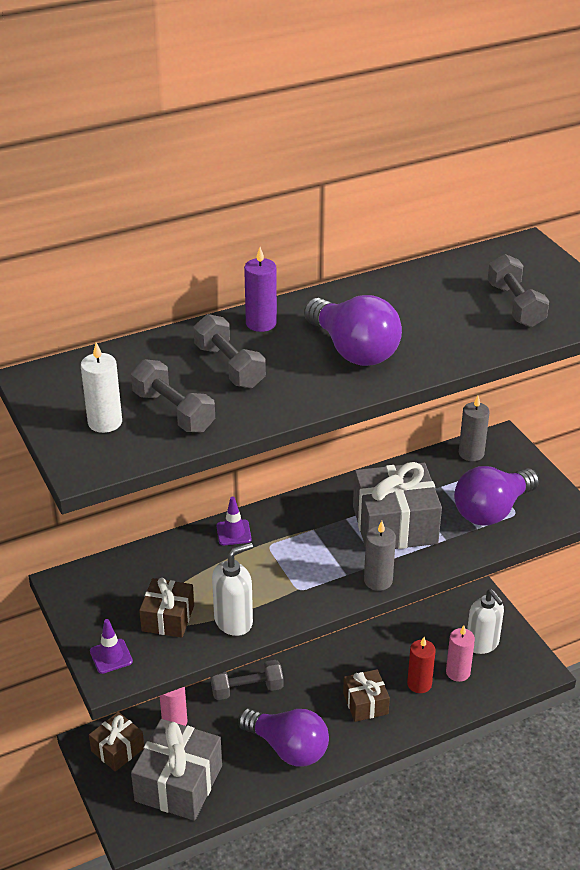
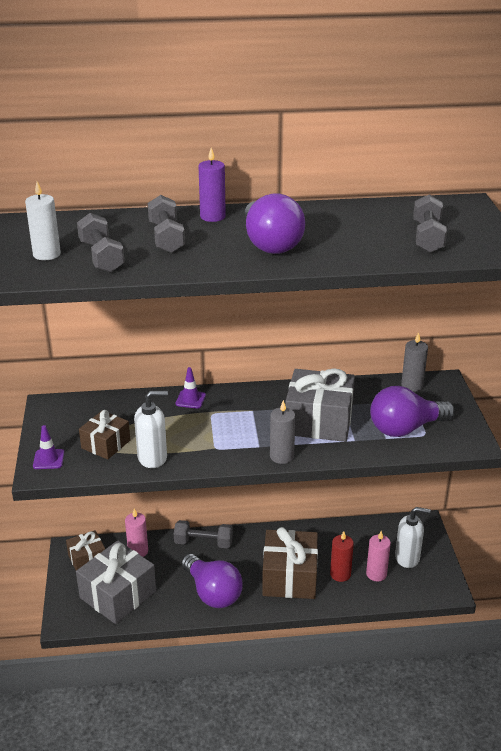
camera: 20 degrees right, 5 degrees down
(365, 703) = (289, 577): brown gift -> brown gift, size x1.74
(482, 643) = (407, 558): white soap dispenser -> white soap dispenser turned 75 degrees counterclockwise

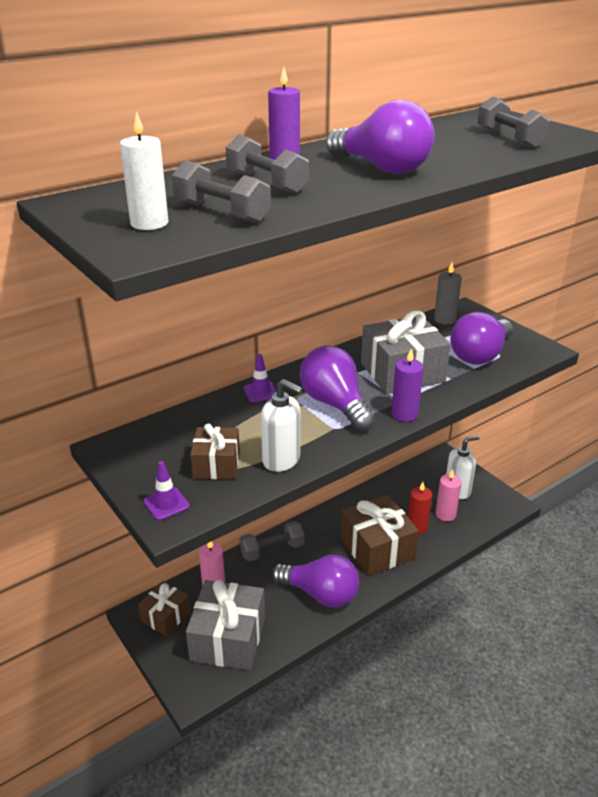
camera: 30 degrees left, 0 degrees up
(152, 458) = (281, 460): white soap dispenser -> white soap dispenser turned 75 degrees clockwise
(236, 429) = (335, 404): none -> purple light bulb
(281, 456) = (404, 414): grey candle -> purple candle

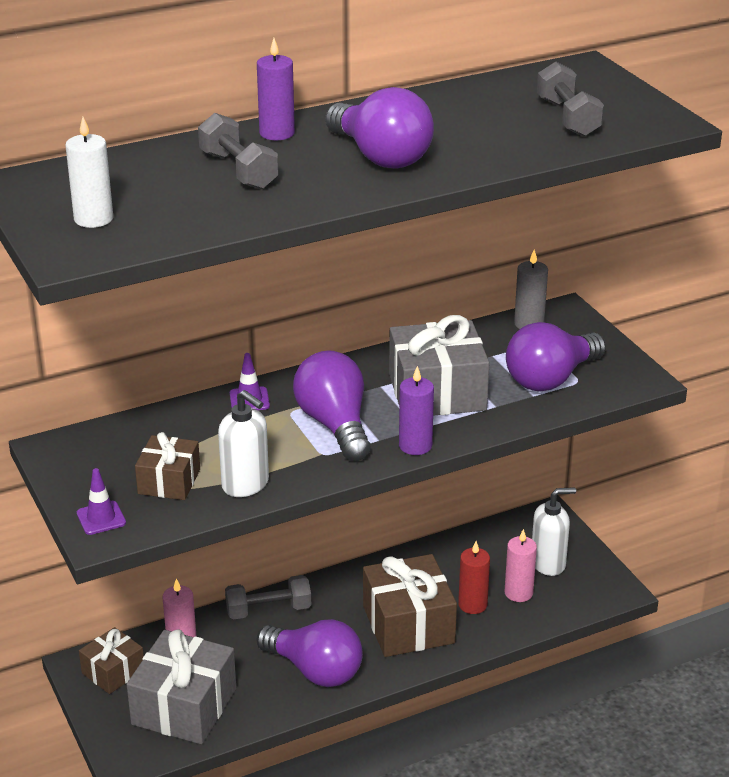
camera: 10 degrees right, 0 degrees up
(221, 212) = (172, 209): grey dumbbell -> none

